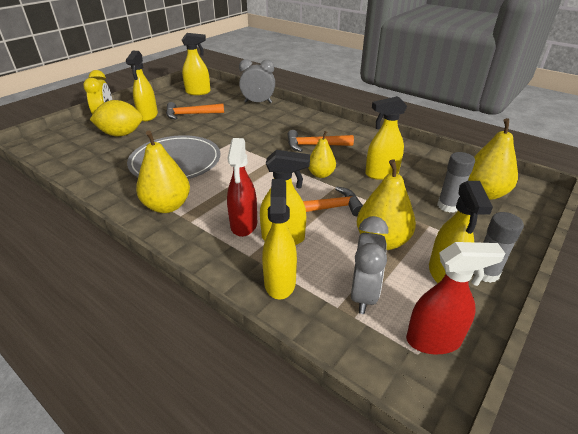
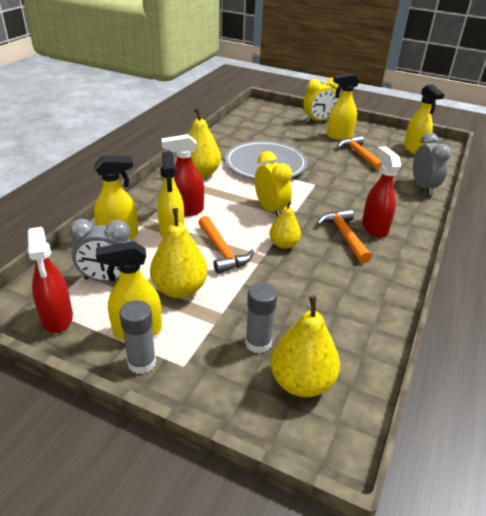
camera: 75 degrees right, 0 degrees up
(121, 134) = (297, 132): yellow lemon -> none
(263, 172) = (270, 209): none -> yellow clock
(307, 132) = (374, 228): none -> red spray bottle
(381, 174) = (306, 288): yellow spray bottle -> none

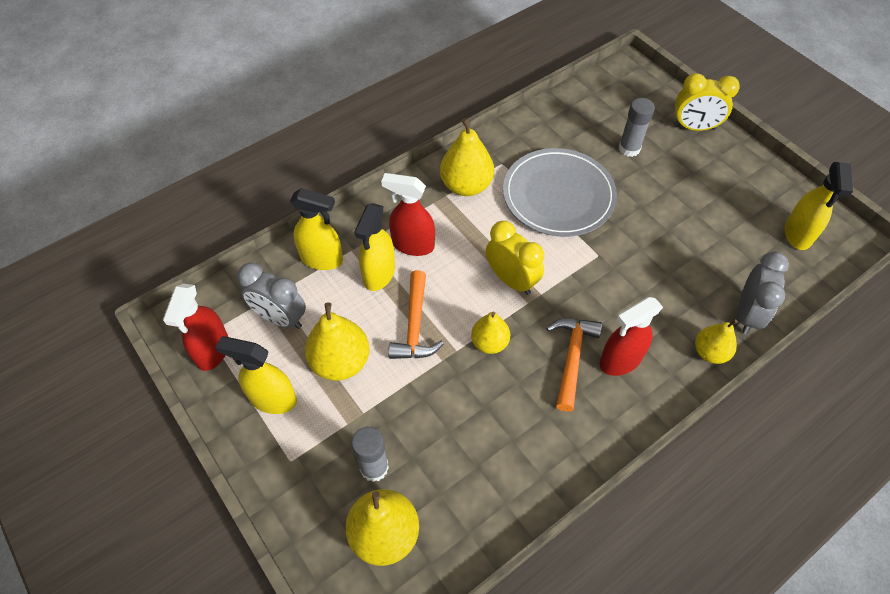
camera: 30 degrees right, 20 degrees up
(142, 363) = (257, 439): grey glue stick -> grey glue stick (629, 148)
(270, 209) = (511, 280): yellow clock -> yellow clock turned 45 degrees counterclockwise
(339, 136) = (702, 170): yellow spray bottle -> none
(359, 154) = (703, 218): orange hammer -> none
(374, 228) = (620, 360): red spray bottle -> red spray bottle turned 135 degrees counterclockwise
(420, 209) = (710, 352): none -> yellow pear

